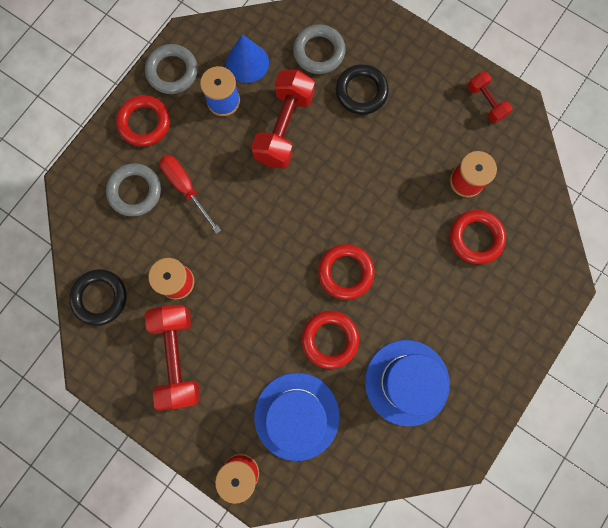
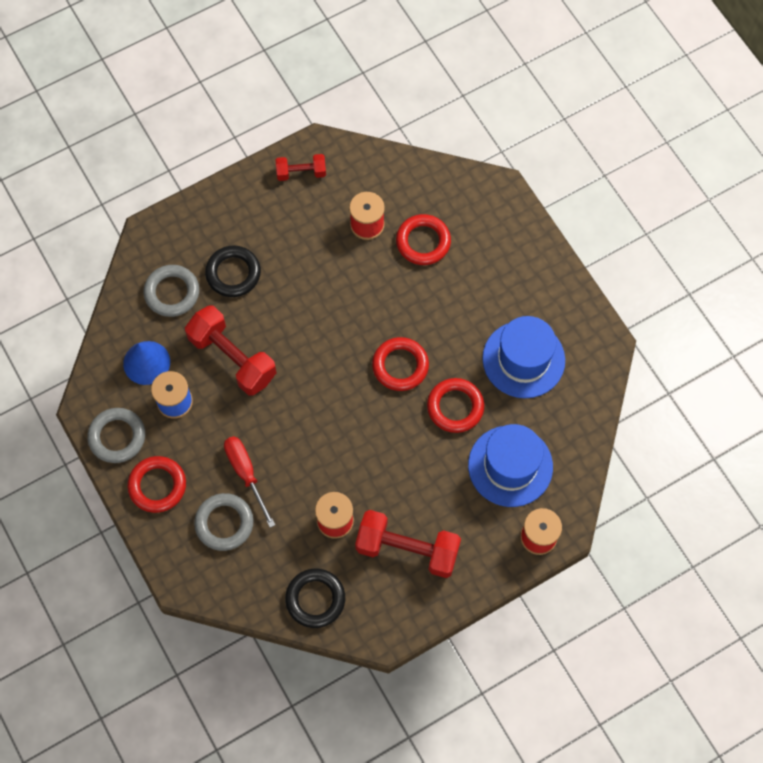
camera: 65 degrees left, 10 degrees down
(186, 188) = (246, 474): red screwdriver -> red screwdriver turned 75 degrees clockwise

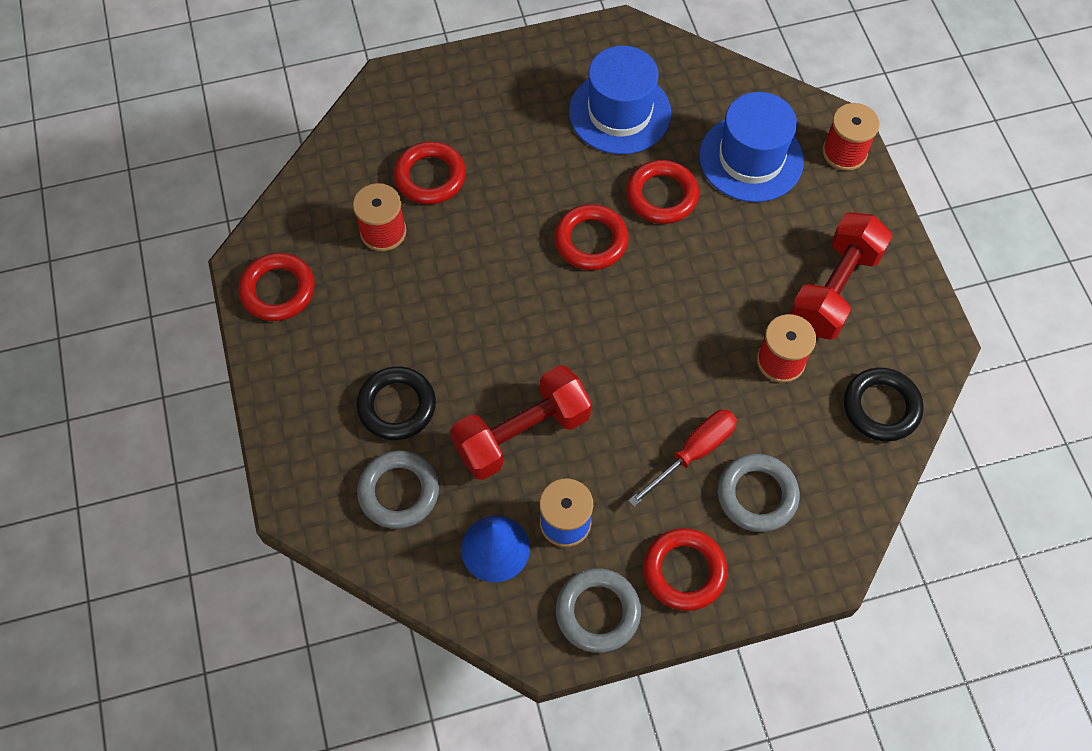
camera: 75 degrees left, 5 degrees down
(246, 474) = (693, 453): red screwdriver -> red screwdriver turned 150 degrees clockwise
(301, 173) = (278, 290): red dumbbell -> red ring

